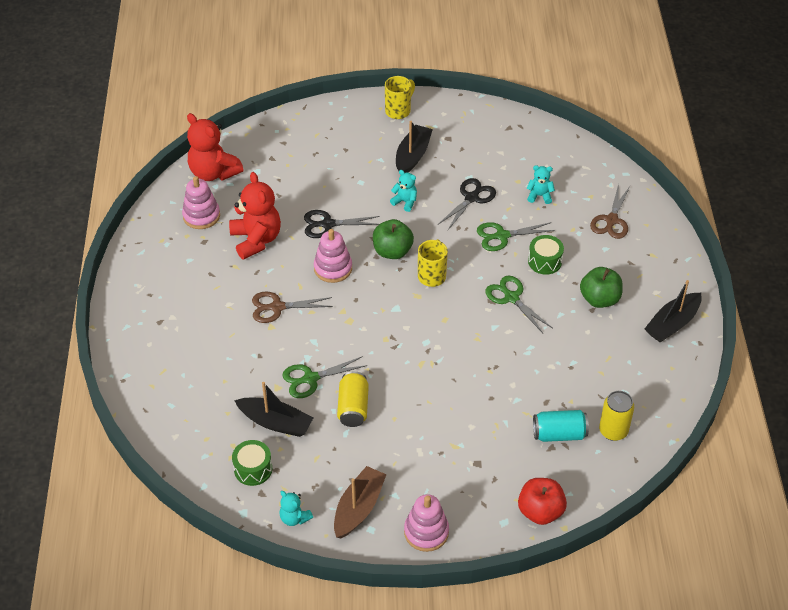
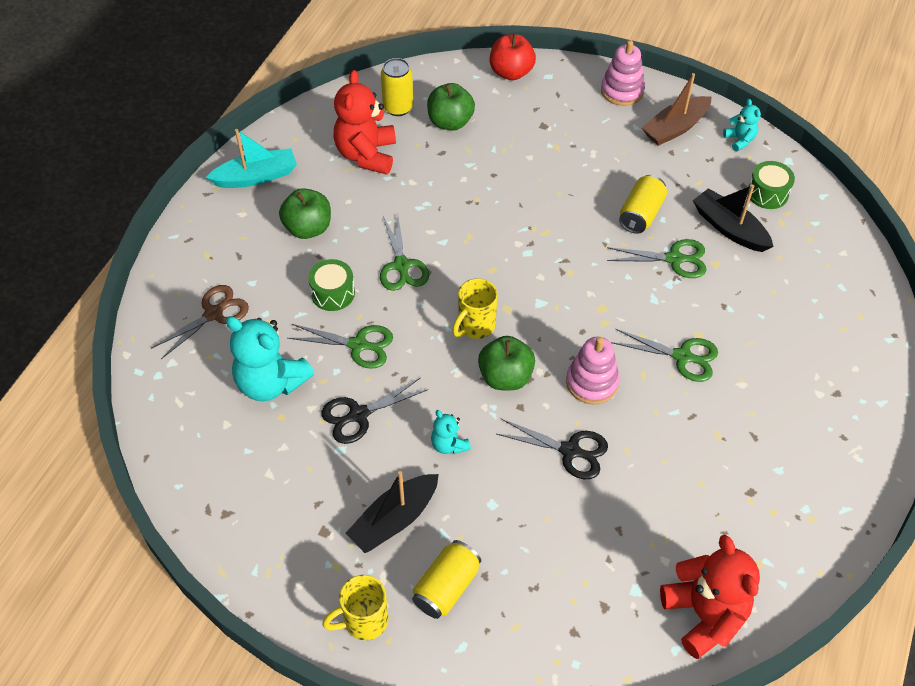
camera: 155 degrees left, 5 degrees up
(201, 216) = (744, 538): pink stacking toy -> none
(256, 240) = (677, 465): red teddy bear -> red teddy bear (366, 155)
(277, 307) = (682, 356): brown scissors -> green scissors
(363, 137) = (446, 587): none -> yellow can
(539, 196) = (271, 382): turquoise teddy bear -> turquoise teddy bear, size x2.01
(559, 434) = (450, 122): turquoise can -> green apple
(672, 324) = (256, 177): black boat -> turquoise boat

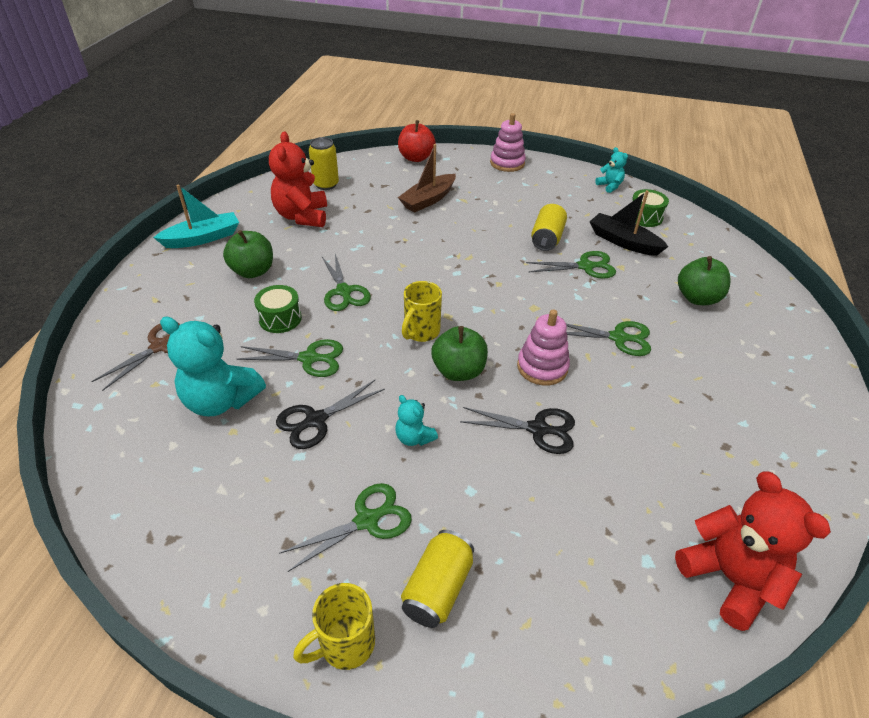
camera: 10 degrees left, 10 degrees down
(394, 520) = (367, 520): black boat -> green scissors
(450, 122) = (371, 191): green apple -> green apple (697, 298)
(675, 128) = (556, 182): brown boat -> brown boat (428, 200)

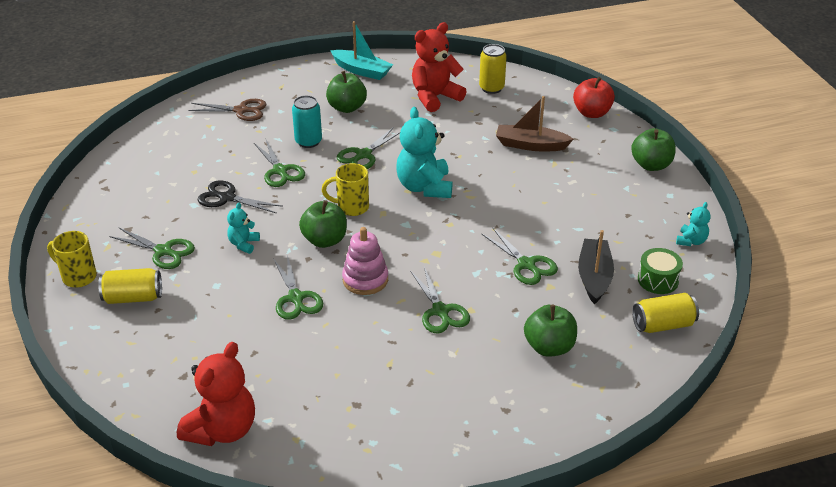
camera: 60 degrees right, 5 degrees down
(221, 400) = (214, 155): turquoise teddy bear -> turquoise teddy bear (424, 187)
(280, 318) = (308, 142): green drum -> turquoise can
(507, 163) = (651, 165): pink stacking toy -> green apple
(538, 429) = (296, 298): black scissors -> green scissors
(547, 238) = (546, 229): yellow can -> yellow can (663, 325)

